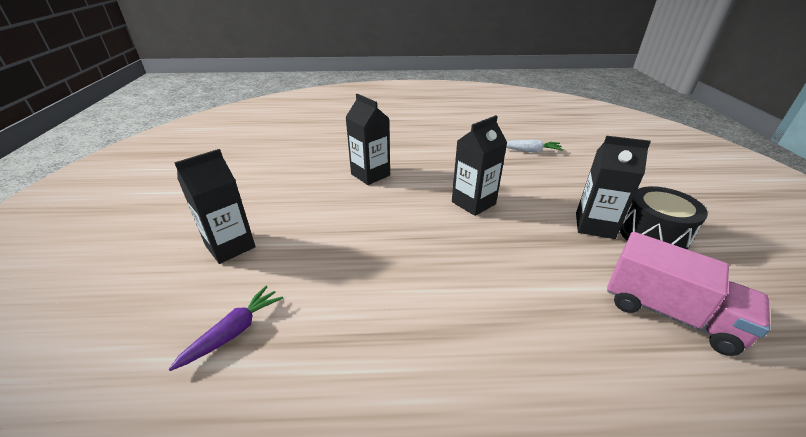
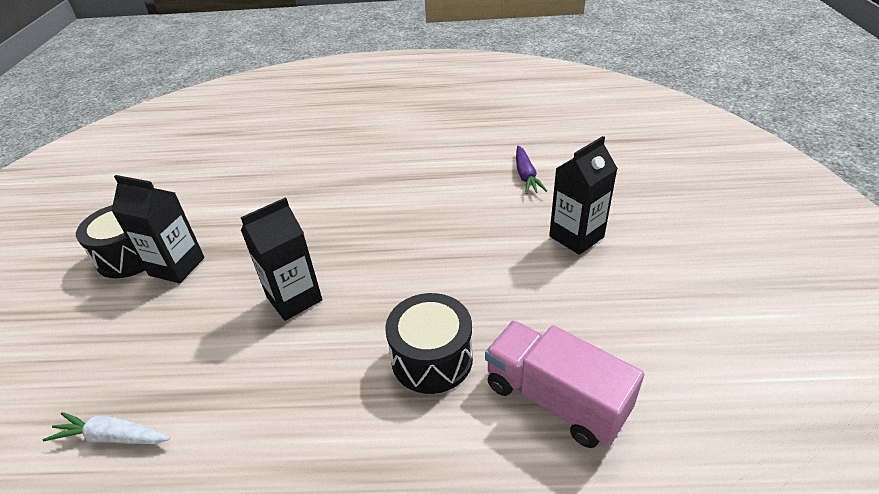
camera: 175 degrees left, 5 degrees up
(233, 332) = (526, 176): purple carrot -> purple carrot turned 45 degrees counterclockwise
(370, 175) = (432, 358): black carton -> black drum
(669, 313) = (205, 193): pink truck -> pink truck (555, 398)

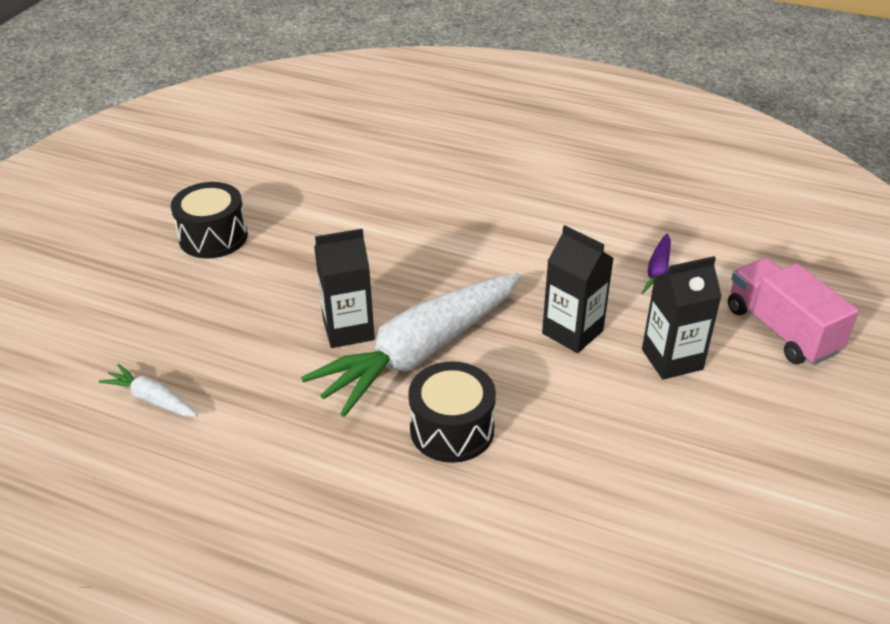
camera: 20 degrees right, 0 degrees up
(177, 266) = (251, 262): black carton -> black carton (572, 332)
(369, 297) = (420, 352): none -> white carrot
(555, 398) = (549, 505): pink truck -> pink truck (781, 330)

